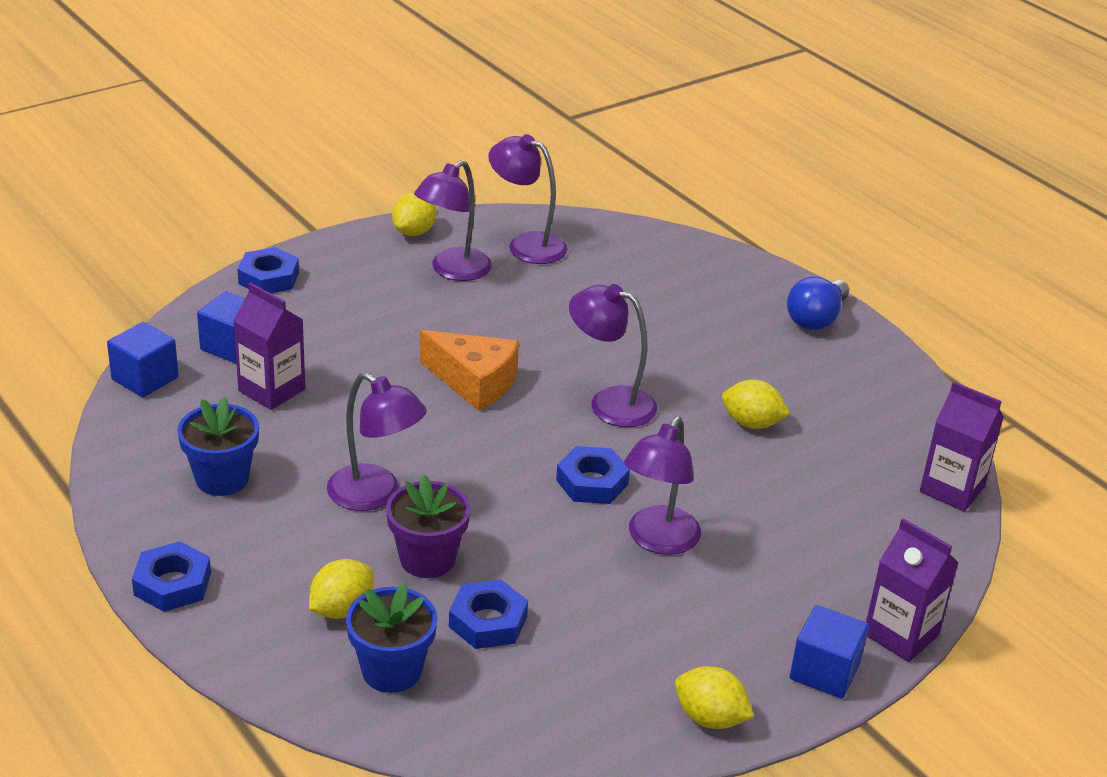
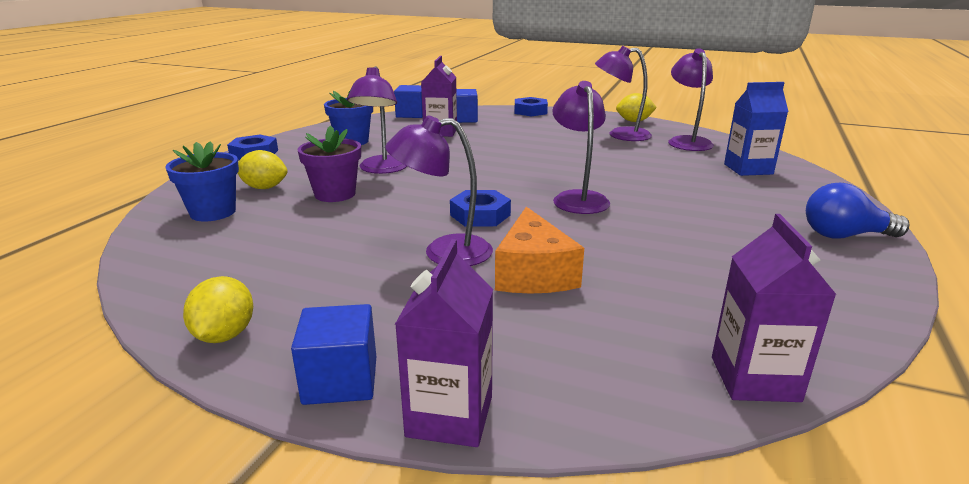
camera: 60 degrees right, 10 degrees down
(474, 382) = (527, 163): orange cheese -> orange cheese (533, 273)
(488, 621) = (286, 224): blue nut -> none
(642, 264) = (748, 169): none -> blue carton
(751, 423) = (651, 248): yellow lemon -> none

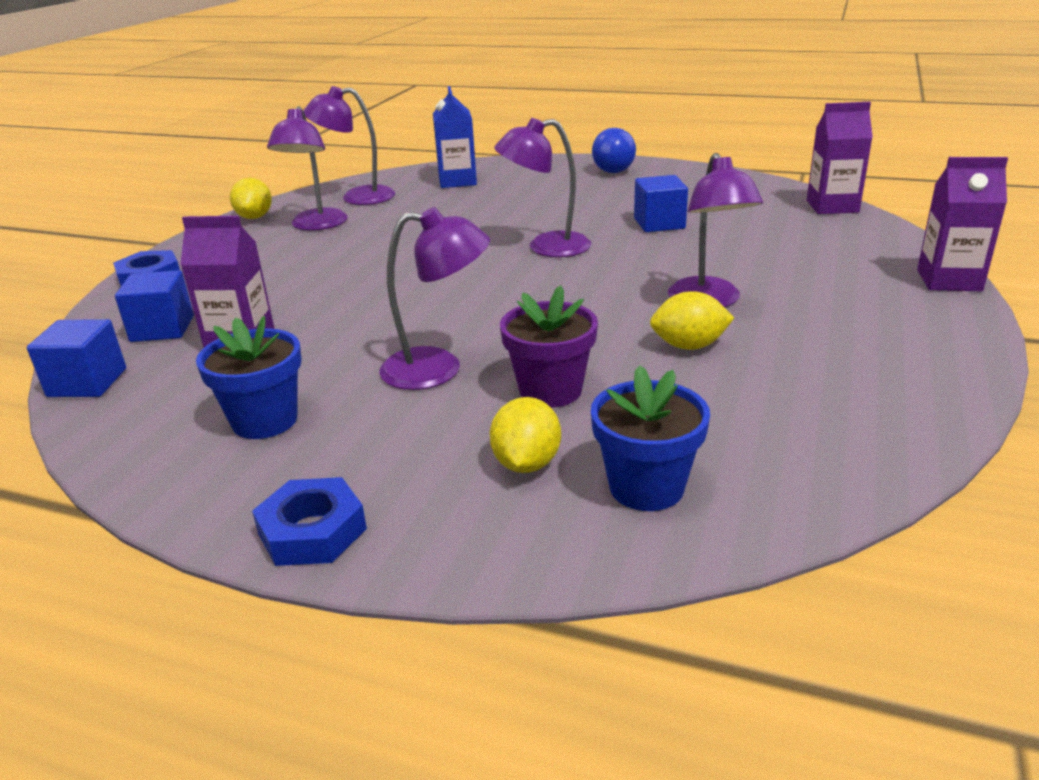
camera: 90 degrees left, 5 degrees up
(225, 335) = (939, 384): yellow lemon -> yellow lemon (689, 346)
(340, 380) = (949, 320): blue cube -> blue cube (659, 223)
(480, 215) = (605, 290): blue nut -> none
(533, 273) = (731, 262): orange cheese -> none

